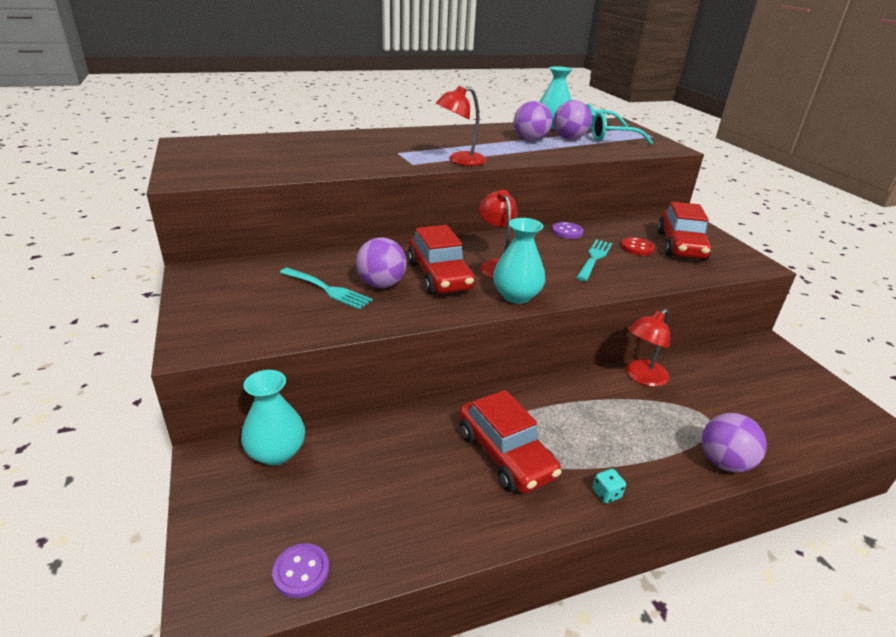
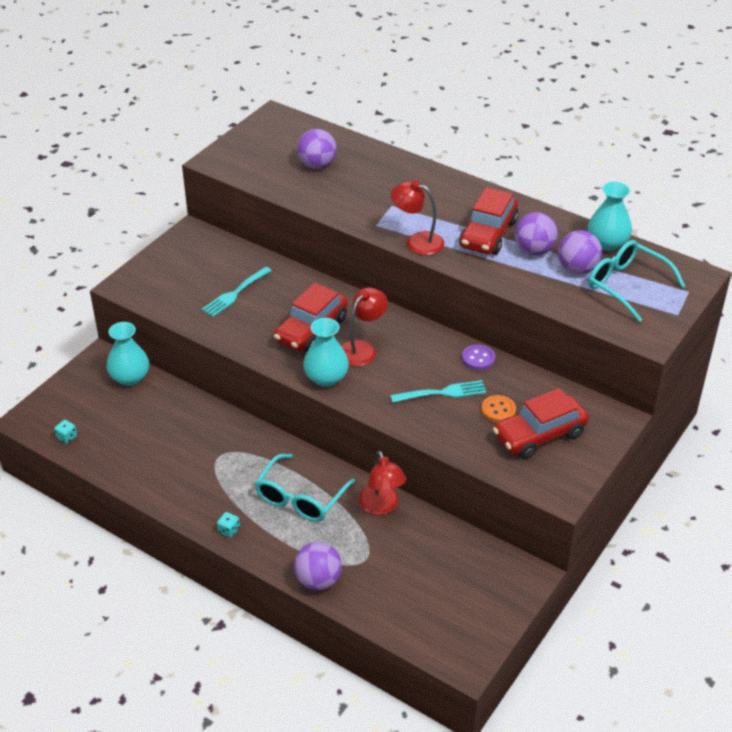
camera: 55 degrees right, 10 degrees up
(301, 571) = (67, 437): purple button -> turquoise dice
(327, 289) = (235, 293): turquoise fork -> turquoise fork turned 45 degrees clockwise
(381, 284) = (268, 311): purple ball -> purple ball (317, 165)
(505, 454) = (220, 470): red car -> red car (488, 234)
(594, 418) = (300, 498): none -> turquoise glasses
(637, 248) = (498, 410): red button -> orange button
(641, 377) = (381, 507): red lamp -> red lamp turned 120 degrees counterclockwise

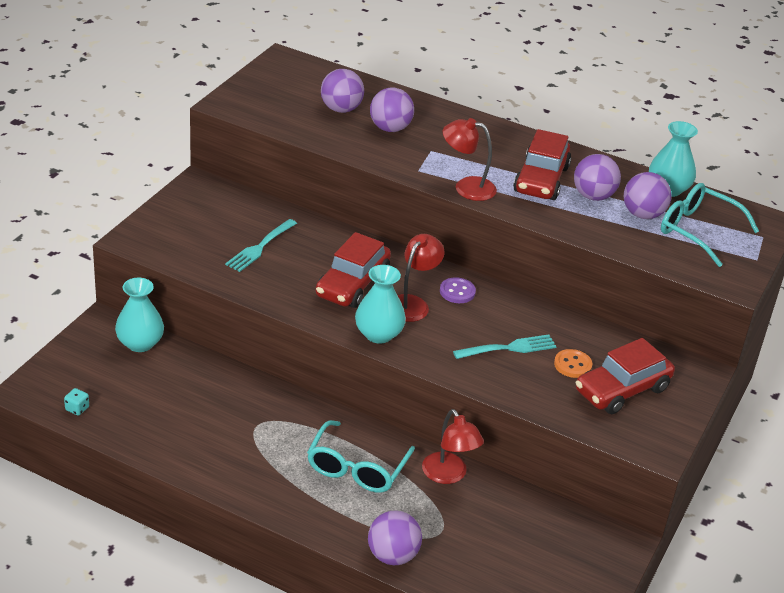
camera: 10 degrees left, 5 degrees down
(229, 530) = (282, 505): turquoise dice -> none
(358, 184) = (390, 128): none -> purple ball
(478, 358) = (540, 312): purple button -> purple button (457, 292)

